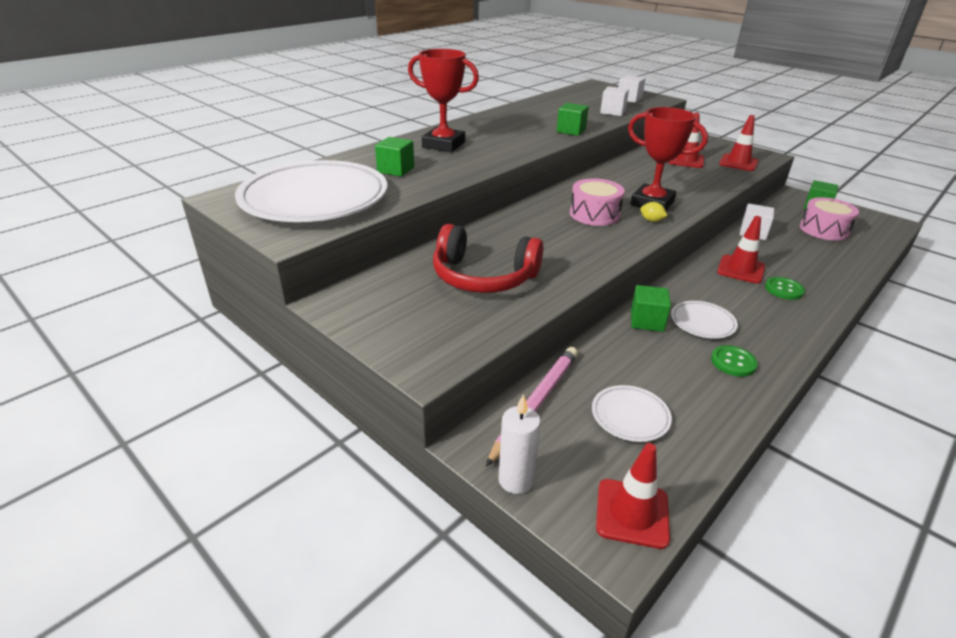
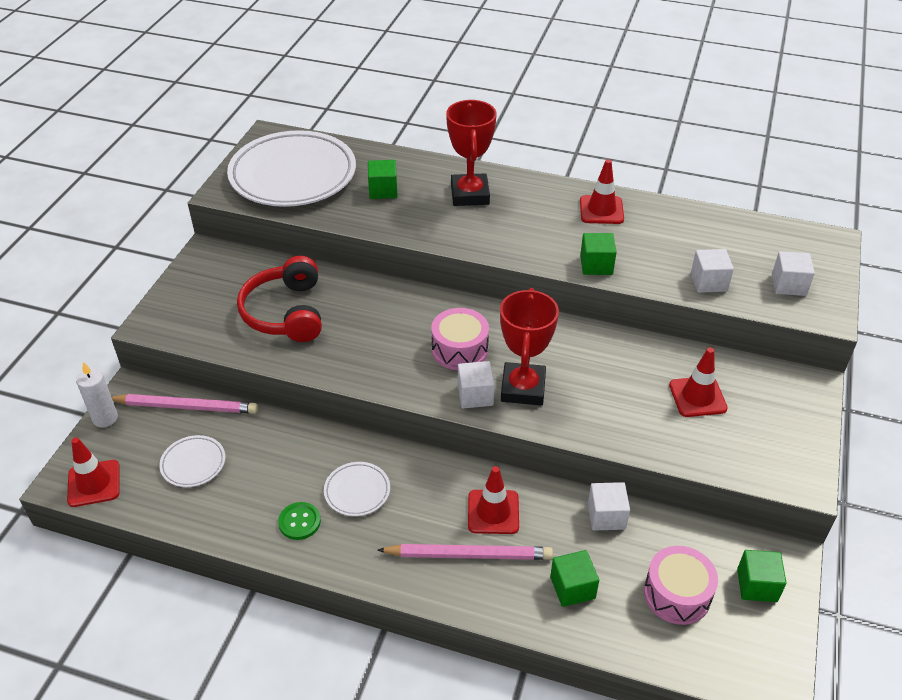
camera: 65 degrees right, 10 degrees up
(647, 321) = (338, 450): green cube -> green cube (572, 588)
(651, 220) = (475, 395): yellow lemon -> white cube
(738, 163) = (738, 451): red traffic cone -> red traffic cone (601, 210)
(784, 289) = (468, 555): green button -> pink pencil

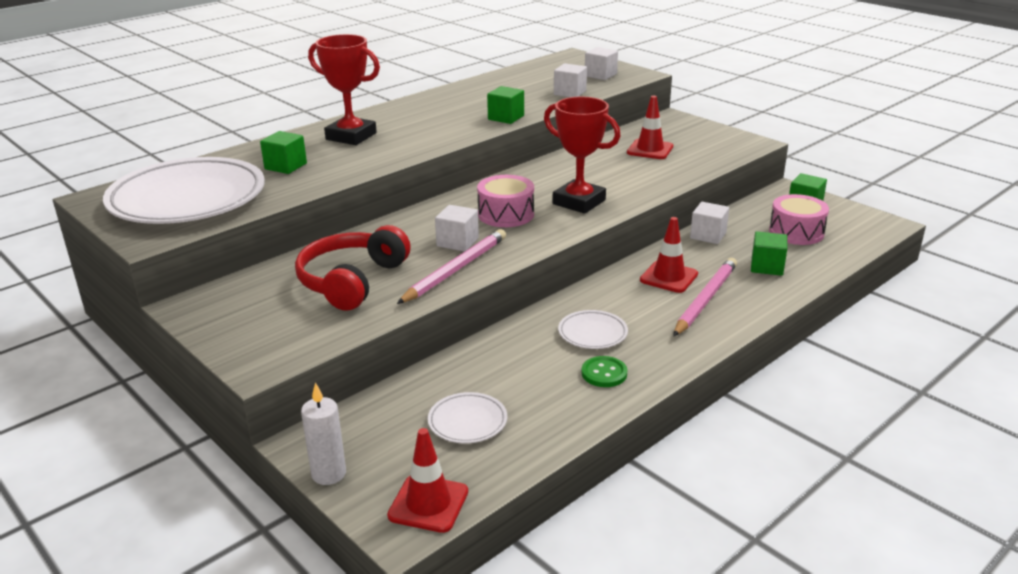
camera: 60 degrees left, 15 degrees down
(186, 407) = (376, 409): pink pencil -> pink pencil (455, 270)
(286, 312) = (352, 281): red headphones -> red headphones turned 90 degrees clockwise
(475, 395) = (567, 221): white cube -> white cube (457, 242)
(601, 210) = (445, 101): red traffic cone -> none

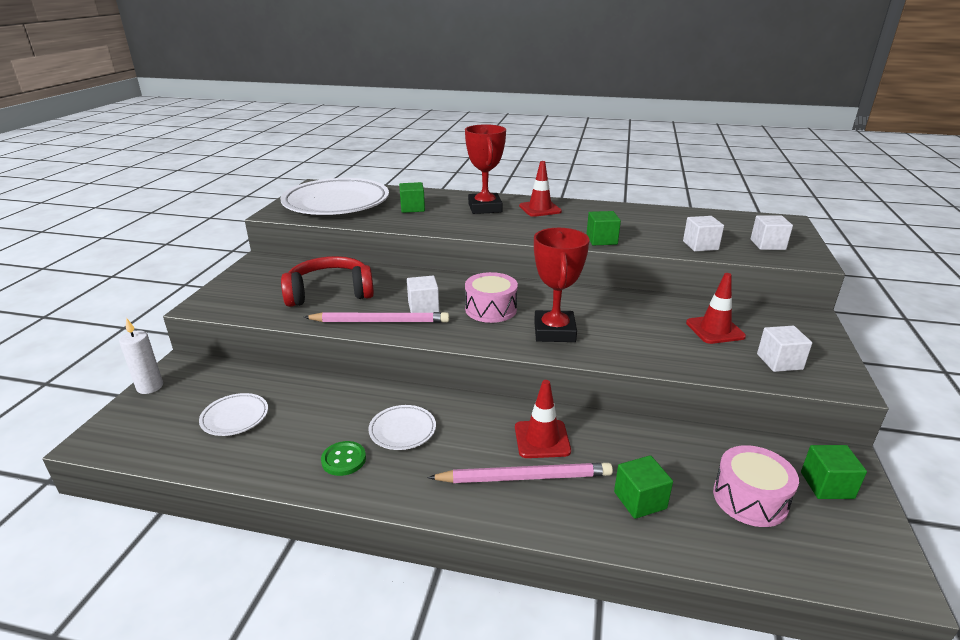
camera: 55 degrees right, 0 degrees up
(428, 503) = (127, 439): red traffic cone -> red traffic cone (540, 209)
(708, 235) = (654, 436): white cube -> white cube (779, 362)

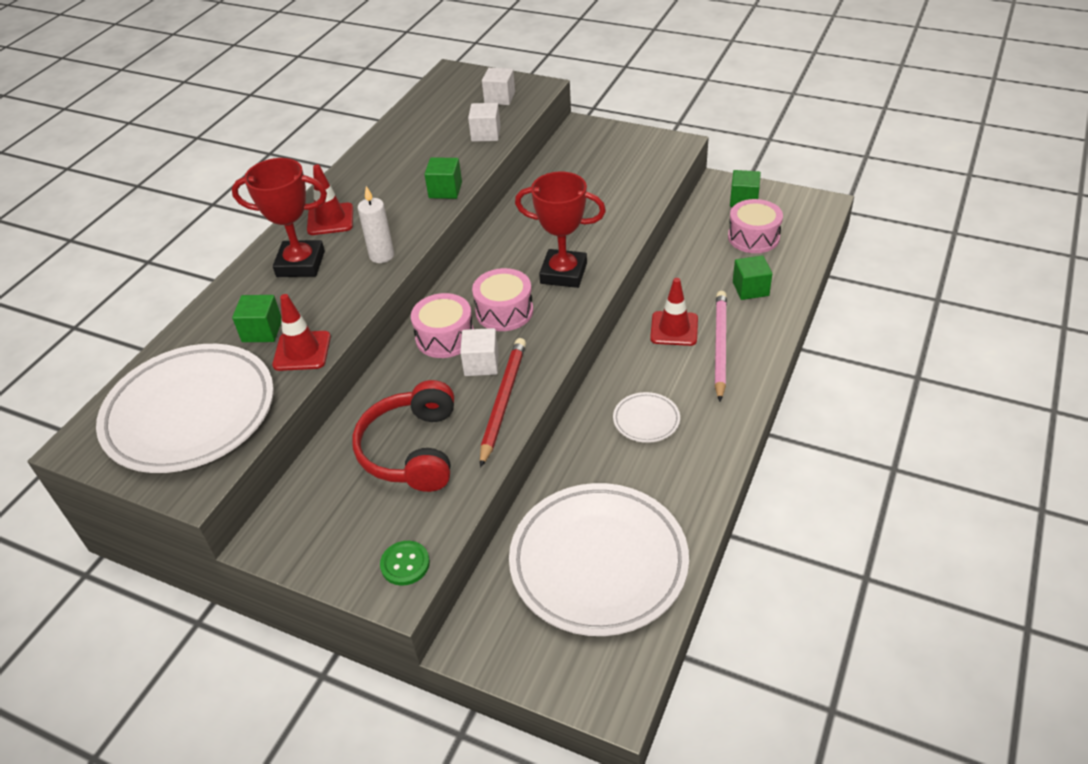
camera: 75 degrees left, 15 degrees up
(150, 387) = (513, 669): white candle -> white candle (382, 256)
(235, 417) = (598, 563): white plate -> white plate, size x2.35
(343, 459) = (682, 464): green button -> green button (405, 564)
(380, 321) = (503, 401): pink pencil -> red pencil
(452, 289) = (445, 337): none -> pink drum
(715, 330) = (587, 180): red traffic cone -> red traffic cone (302, 351)
(779, 362) = (644, 162): white cube -> none

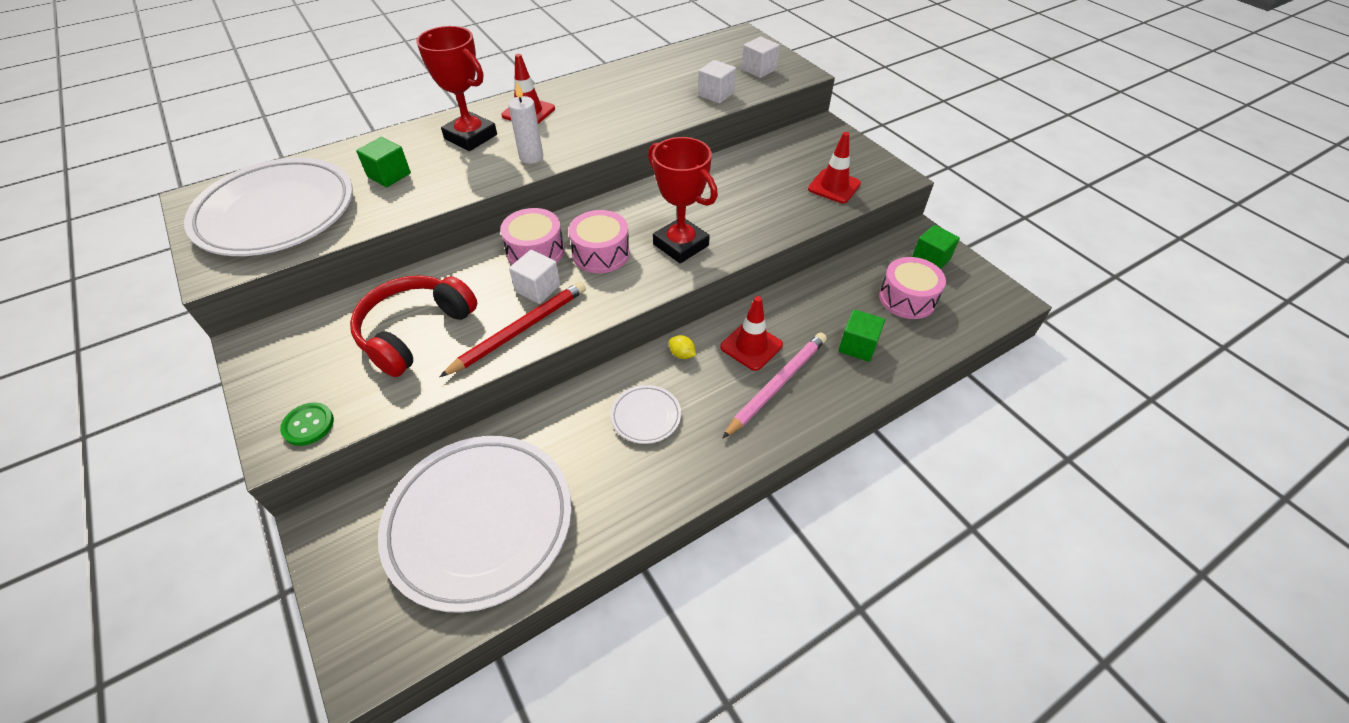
camera: 30 degrees right, 5 degrees up
(302, 351) = (395, 204): red traffic cone -> red traffic cone (834, 186)
(445, 190) = (635, 126): green cube -> none
(627, 362) = (682, 354): none -> yellow lemon

